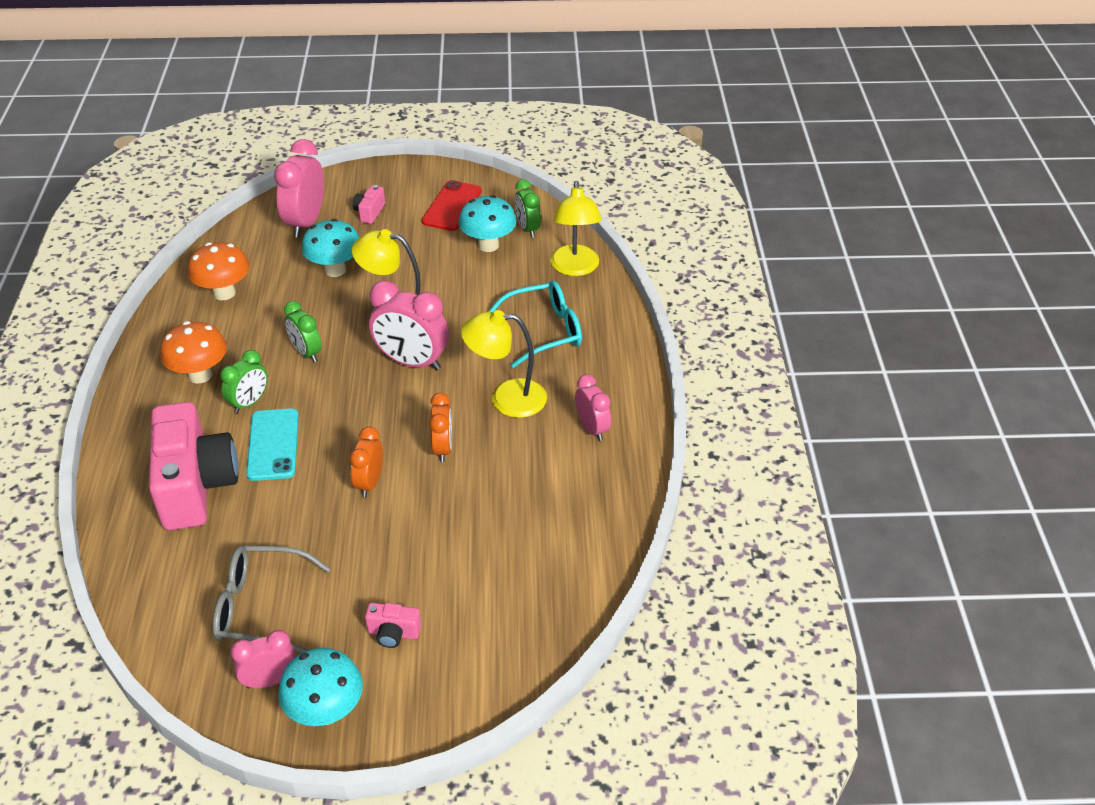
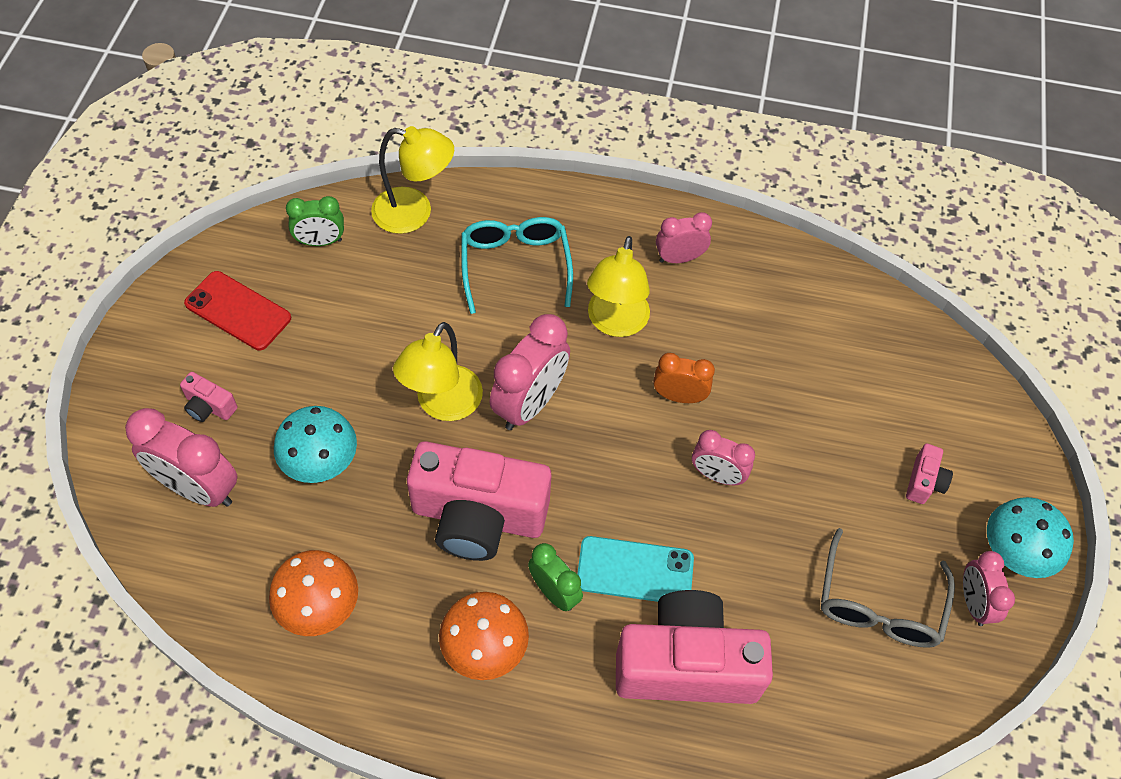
camera: 80 degrees left, 15 degrees up
(306, 352) = (478, 517): green clock -> pink camera
(369, 483) = (717, 475): orange clock -> pink clock
(488, 245) = (337, 287): turquoise mushroom -> none

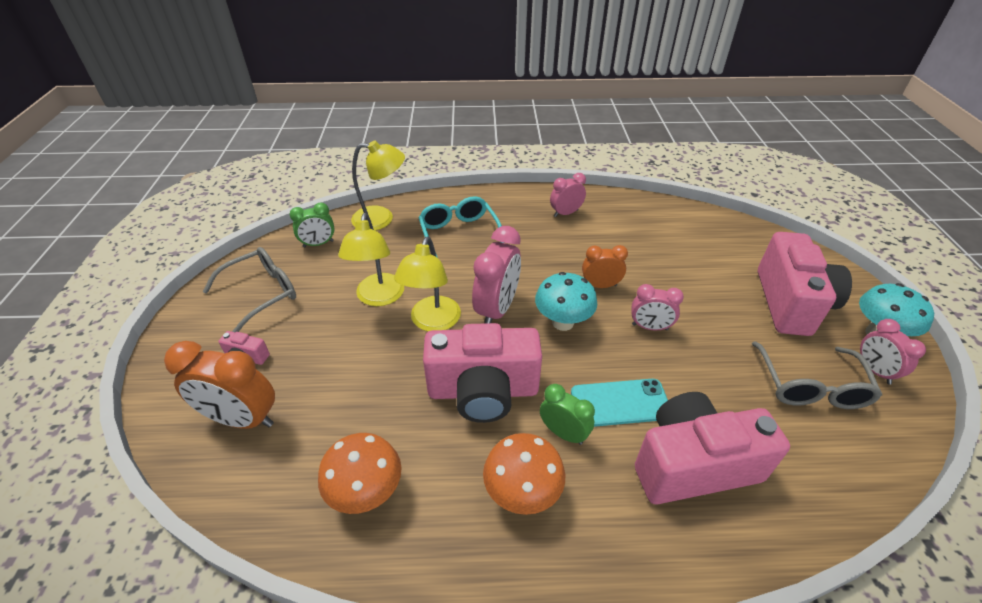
camera: 10 degrees left, 15 degrees down
(198, 488) = (242, 419): pink clock -> orange clock
(238, 311) = (262, 293): red phone -> grey glasses
(321, 464) = (345, 380): turquoise mushroom -> turquoise mushroom (563, 322)
(615, 323) = (539, 253): yellow lamp -> yellow lamp (378, 297)
(924, 482) = (790, 303): pink camera -> pink camera, size x2.45

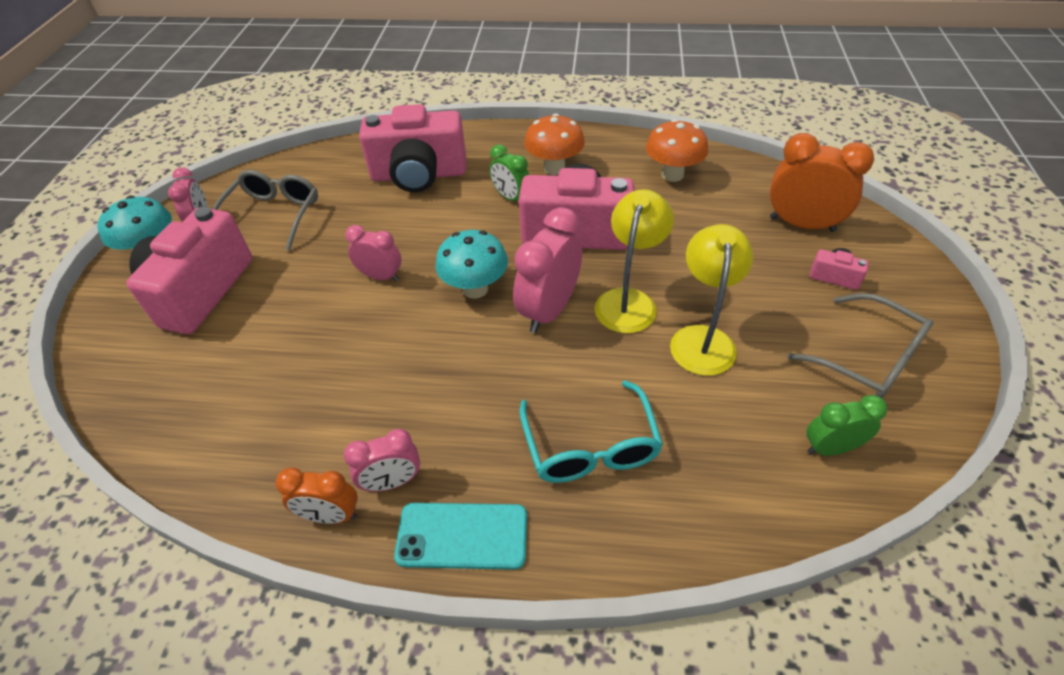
camera: 170 degrees left, 5 degrees up
(262, 293) = (868, 359): grey glasses -> grey glasses turned 105 degrees counterclockwise
(381, 219) = (736, 503): yellow lamp -> none
(600, 285) = (408, 332): orange clock -> orange clock (330, 515)
(620, 403) = (452, 214): turquoise phone -> turquoise phone (462, 536)

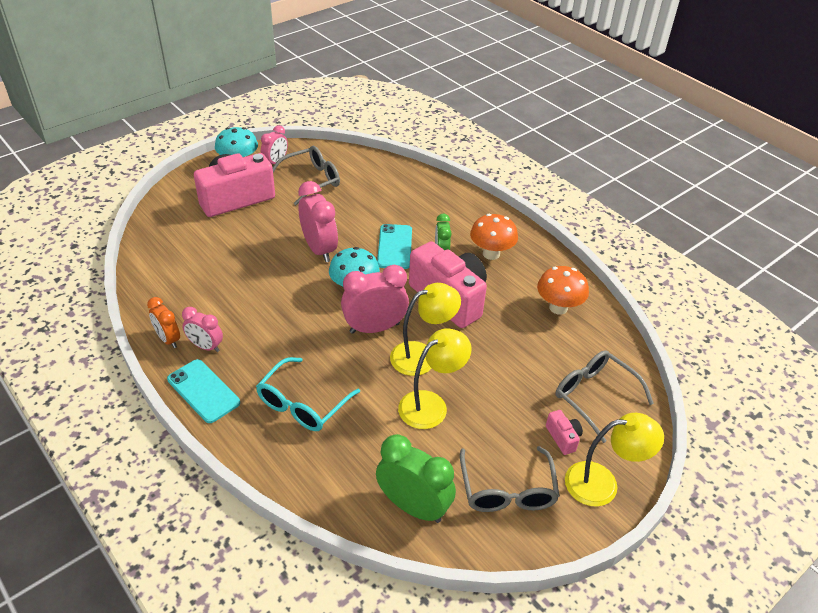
camera: 40 degrees right, 5 degrees down
(381, 276) = (319, 249): pink clock -> pink clock, size x1.66
(419, 175) = (410, 206): pink camera -> none
(457, 221) = (394, 247): none -> turquoise phone
(802, 224) = (594, 396): orange clock -> grey glasses
(830, 448) = (413, 506): green clock -> green clock, size x1.66
(912, 288) = (602, 483): none -> yellow lamp

